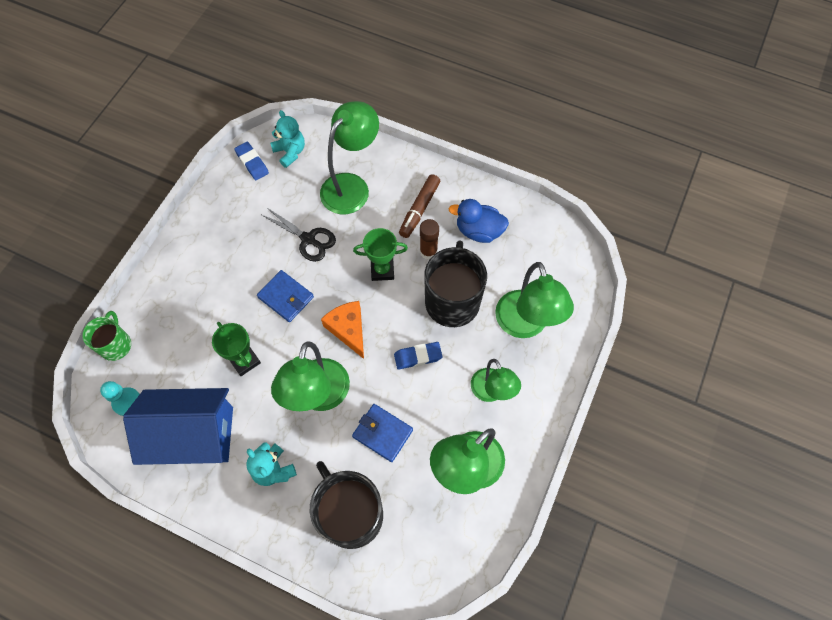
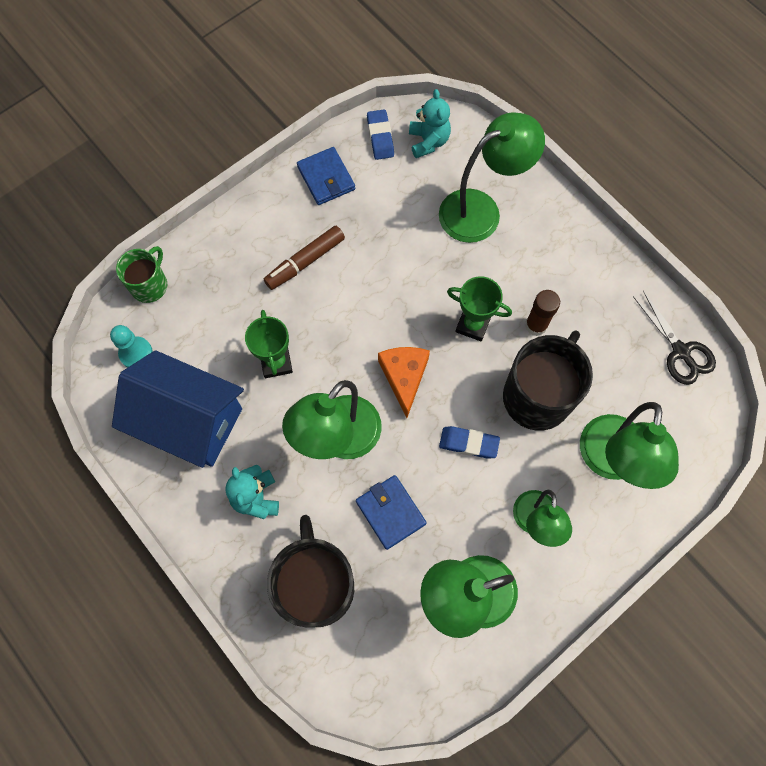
camera: 25 degrees right, 5 degrees up
(286, 297) = (351, 310): blue wallet -> blue wallet (326, 178)
(308, 239) = (404, 253): black scissors -> black scissors (680, 351)
(419, 209) = (548, 270): brown marker -> brown marker (305, 262)
(478, 231) = (607, 326): blue duck -> none

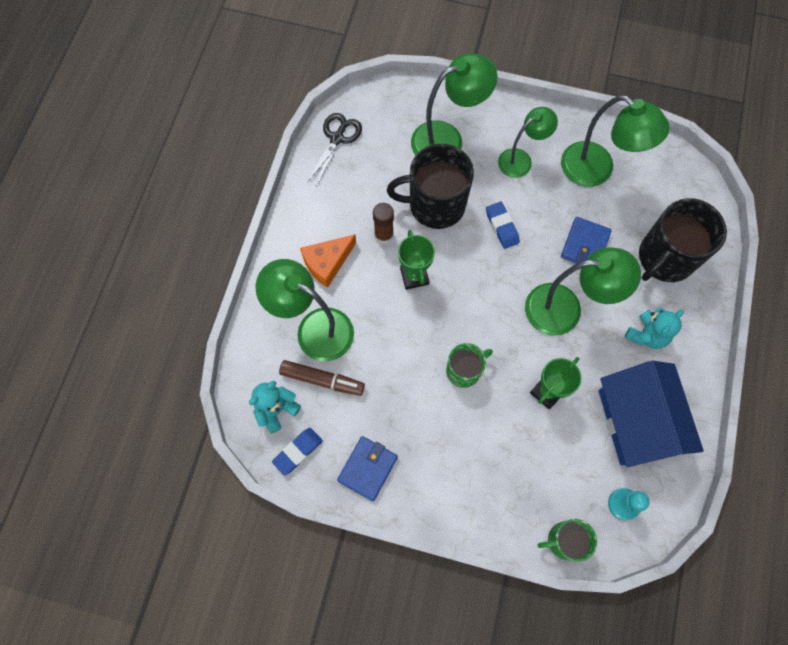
camera: 125 degrees left, 0 degrees up
(305, 262) = (453, 430): brown marker -> brown marker (322, 380)
(350, 306) = (464, 370): none -> green mug
(404, 377) = (488, 296): orange cheese -> orange cheese (327, 263)

